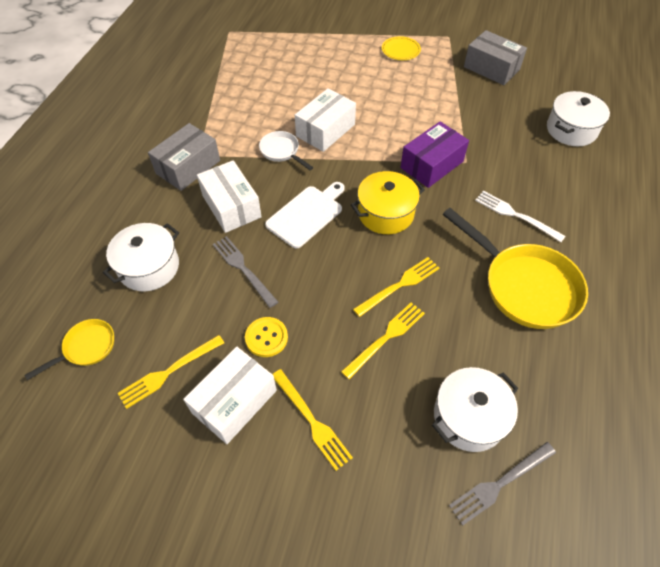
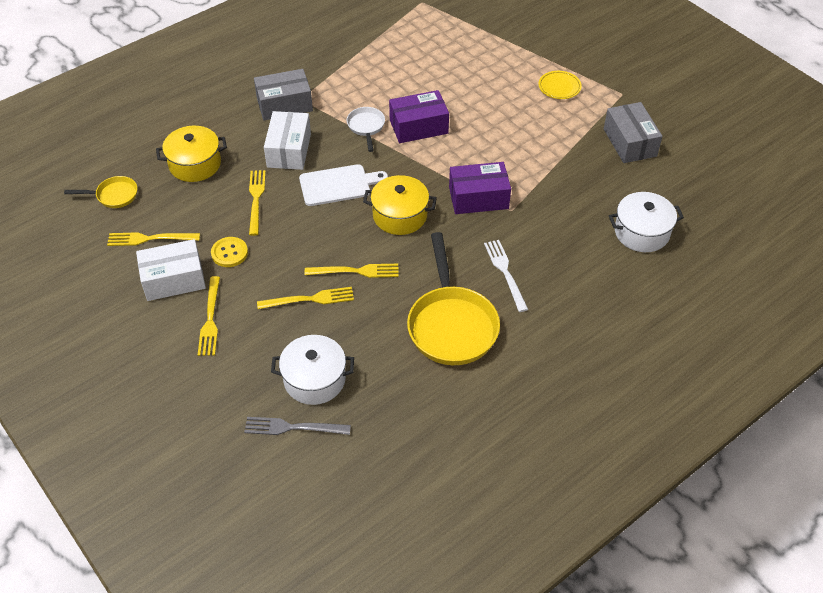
camera: 35 degrees right, 5 degrees down
(149, 267) = (195, 164): white pot -> yellow pot
(242, 268) = (256, 199): grey fork -> yellow fork
(325, 130) = (418, 127): white box -> purple box

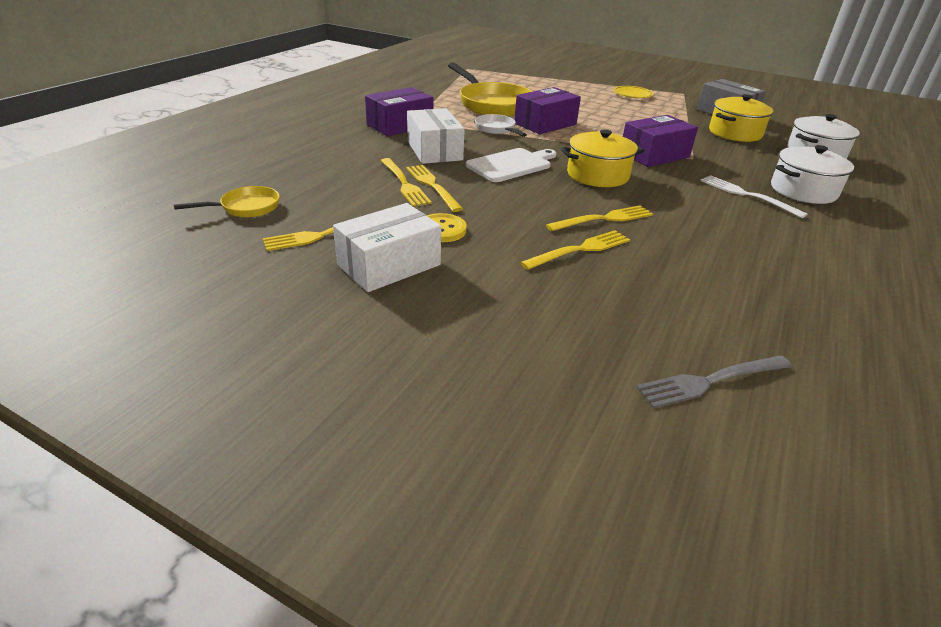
camera: 25 degrees left, 15 degrees down
(195, 164) = (335, 172): yellow pot -> yellow pot (735, 133)
(210, 320) = (475, 293): yellow fork -> yellow fork (405, 184)
(284, 104) = (400, 125): grey box -> purple box
(314, 379) = (674, 321): white pot -> white pot (803, 191)
(451, 325) = (754, 240): yellow pan -> yellow pan (492, 104)

